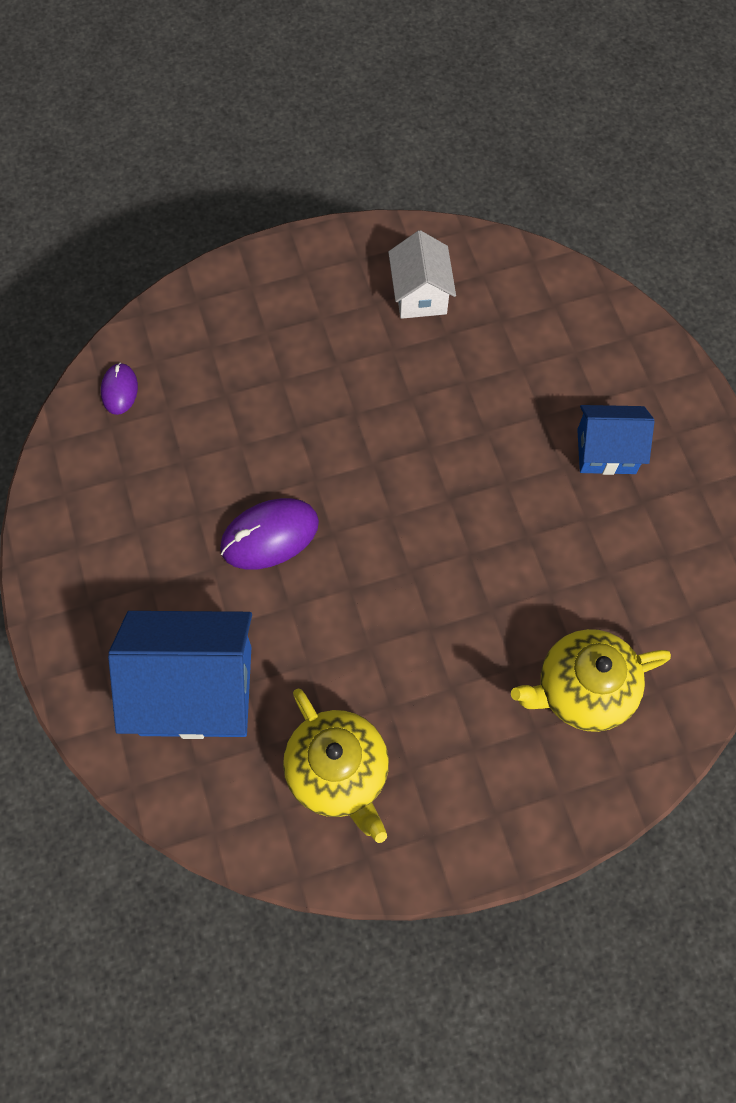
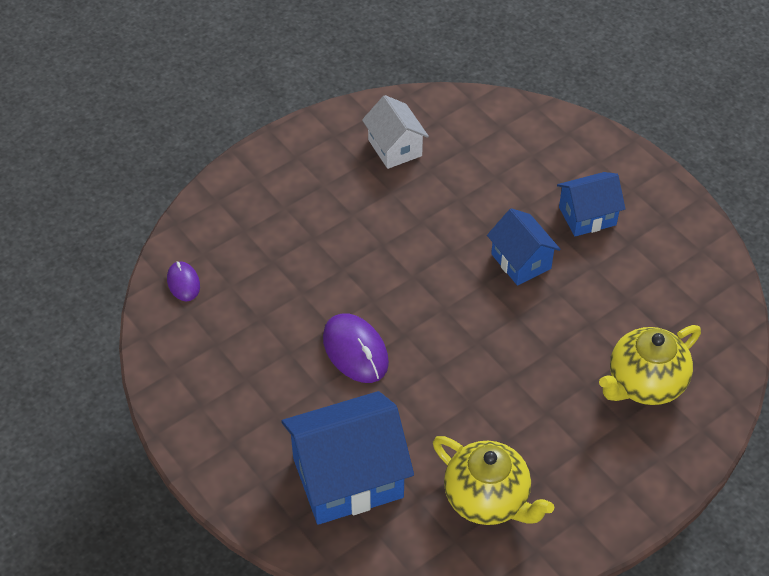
camera: 20 degrees left, 15 degrees down
(269, 535) = (355, 350): purple mouse -> purple mouse turned 75 degrees counterclockwise
(503, 484) = (521, 261): none -> blue house

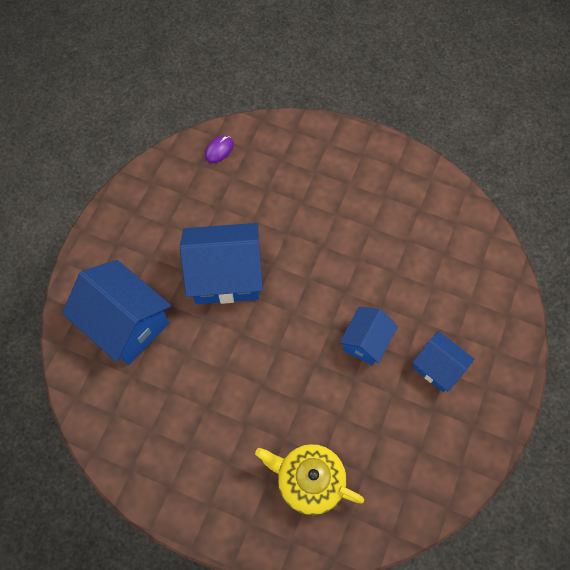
camera: 60 degrees right, 15 degrees up
(355, 350) = (225, 276): purple mouse -> blue house
(395, 148) = (412, 209): white house -> none
(488, 499) = (154, 419): yellow teapot -> none

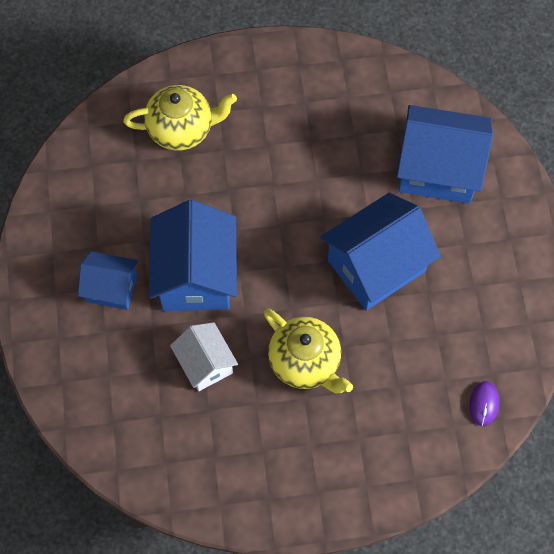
camera: 150 degrees right, 0 degrees up
(320, 236) = (305, 362): none -> yellow teapot
(365, 342) = (196, 275): blue house -> blue house, size x1.74
(393, 272) = (205, 364): none -> white house

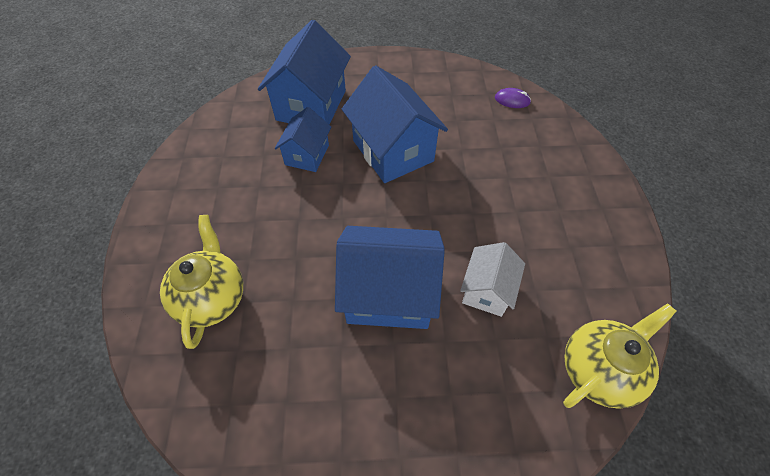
camera: 85 degrees left, 10 degrees down
(111, 288) = (397, 385): blue house -> blue house (307, 155)
(205, 364) = (487, 290): white house -> white house turned 45 degrees counterclockwise
(305, 362) = (483, 207): yellow teapot -> yellow teapot (598, 369)

